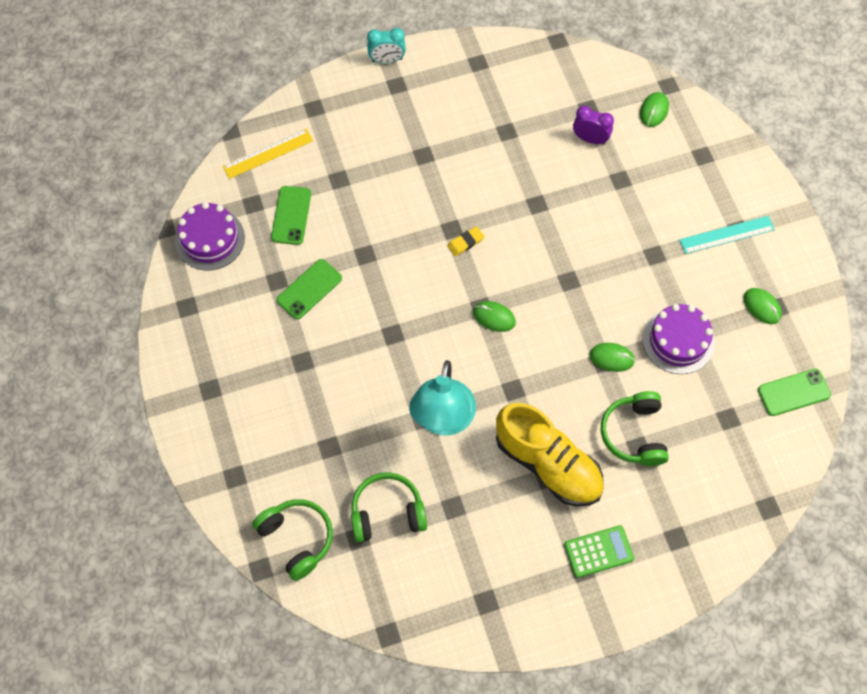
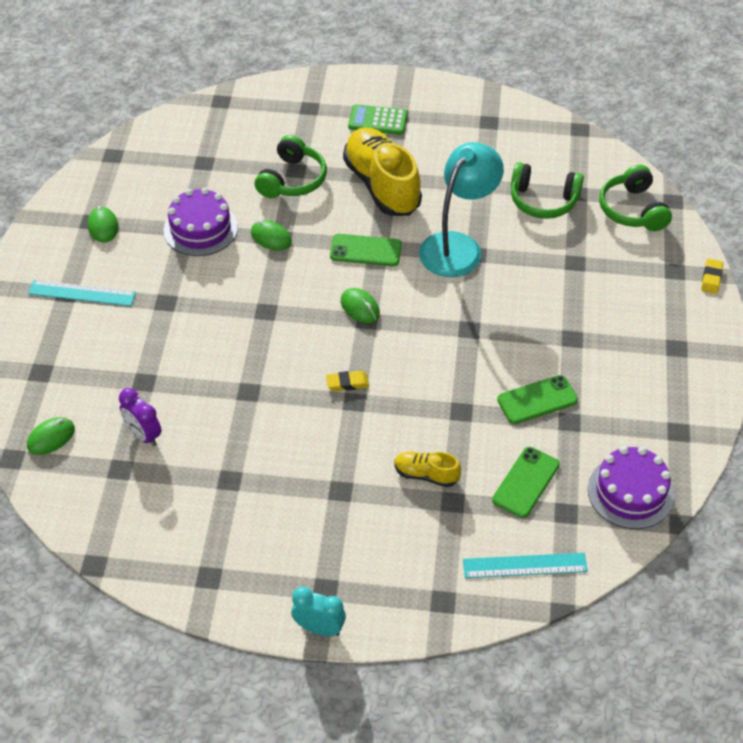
camera: 155 degrees left, 15 degrees down
(198, 482) = (711, 278): none -> yellow eraser
(268, 153) = (525, 565): yellow ruler -> turquoise ruler
(367, 192) = (426, 475): none -> yellow shoe
(794, 392) = (133, 160): green phone -> green phone (365, 250)

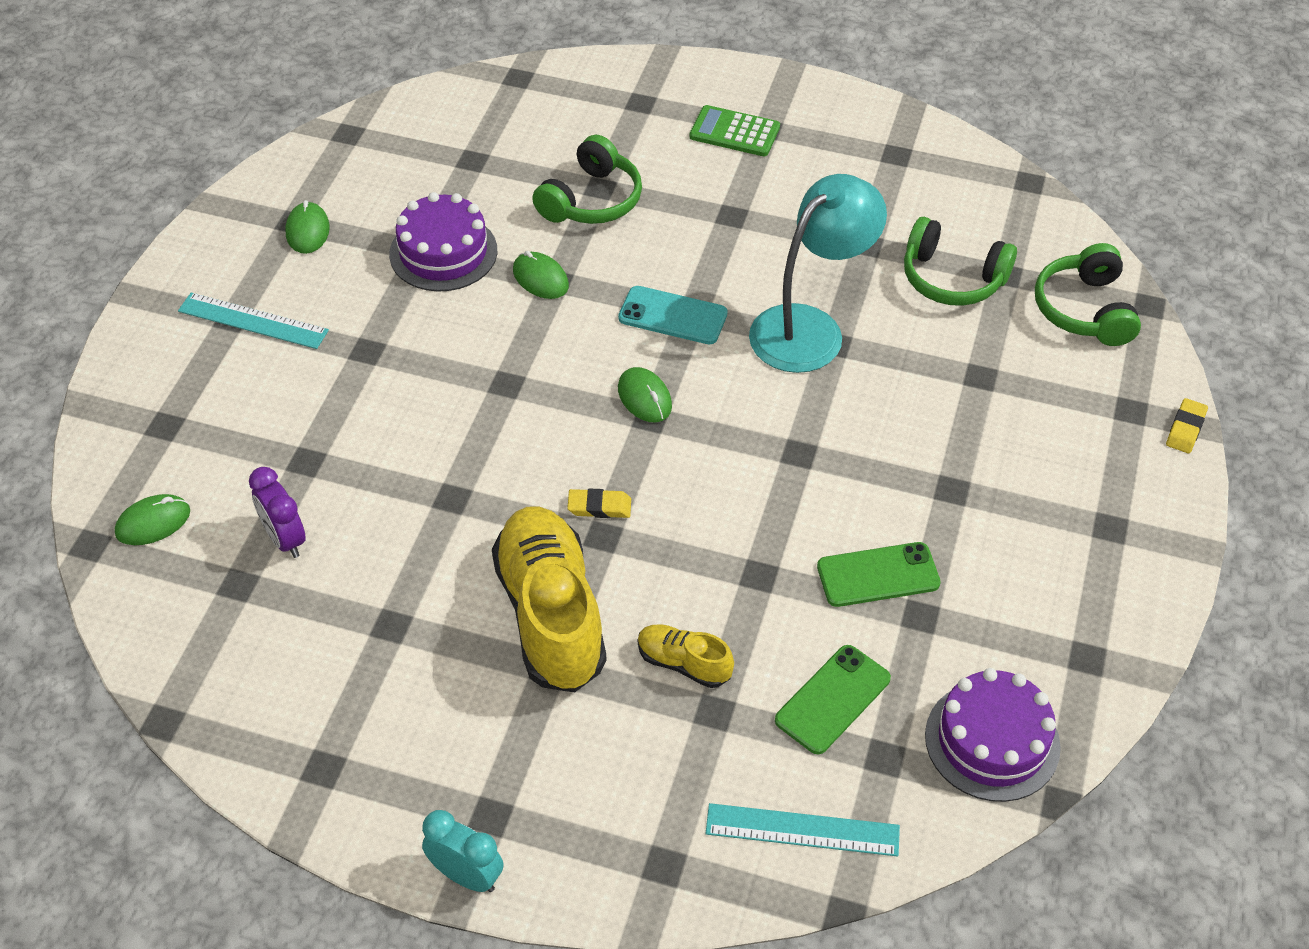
camera: 10 degrees right, 0 degrees up
(365, 250) = (673, 316): green phone -> turquoise phone
(382, 185) = (719, 225): yellow shoe -> yellow shoe (551, 615)

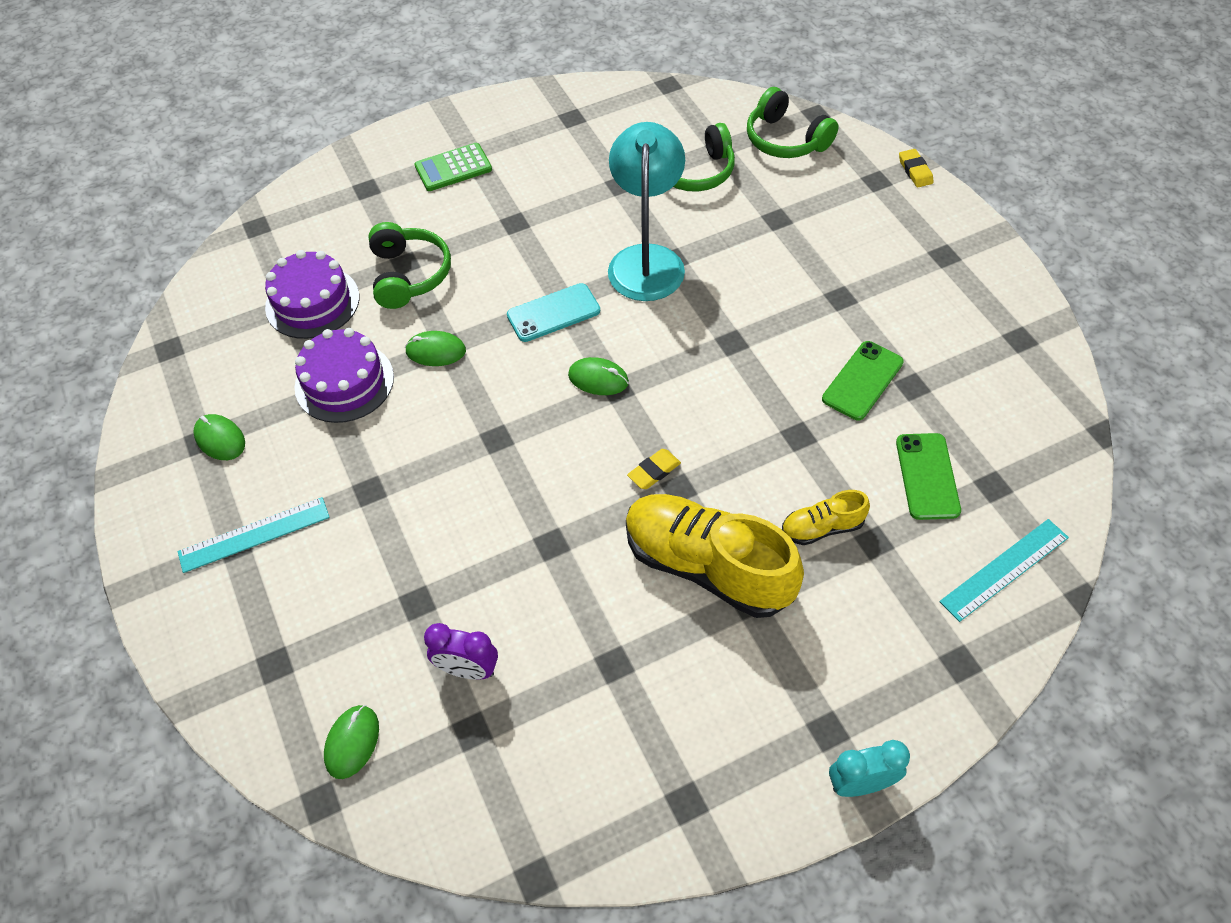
camera: 40 degrees left, 5 degrees up
(992, 741) = (1032, 427): purple cake -> purple cake (312, 302)

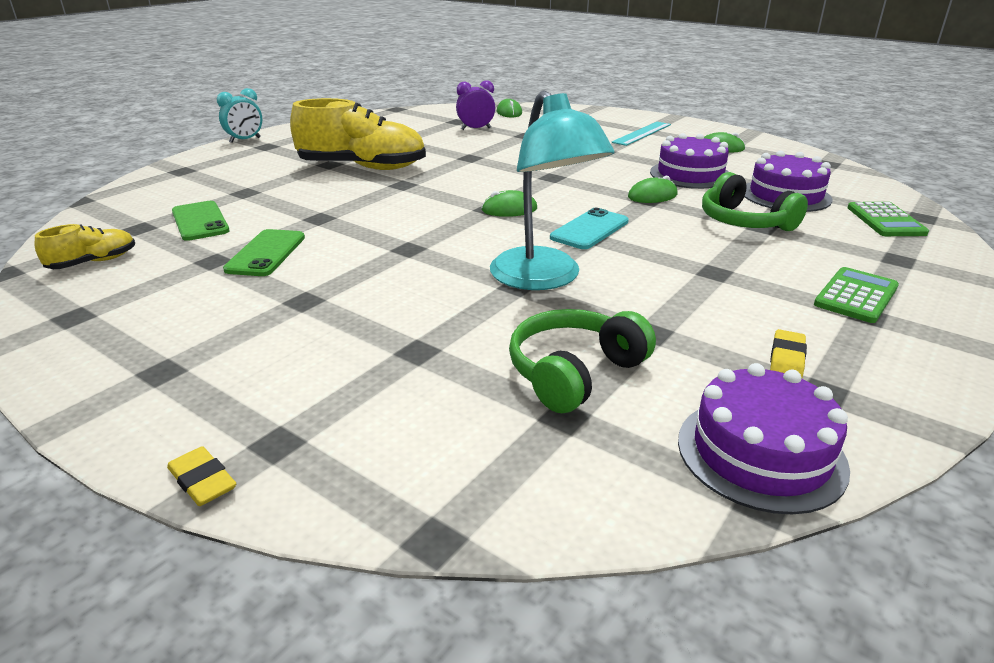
camera: 150 degrees right, 25 degrees down
(294, 233) = (885, 220): none -> green calculator
(643, 101) = (760, 453): none -> purple cake
(654, 471) = (426, 186): yellow eraser -> yellow eraser (786, 359)
(785, 139) = (465, 464): green headphones -> none
(822, 527) = (286, 190): yellow shoe -> yellow shoe (93, 262)
(1004, 569) = (140, 200): turquoise ruler -> none

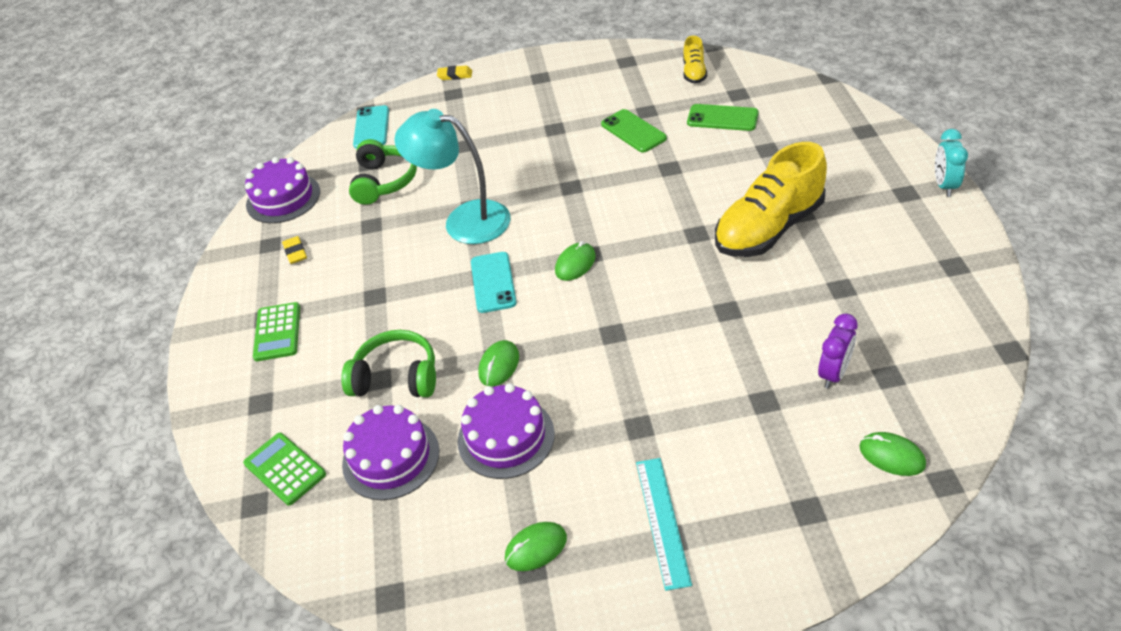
camera: 140 degrees right, 15 degrees up
(477, 483) = (371, 127): none -> turquoise phone

